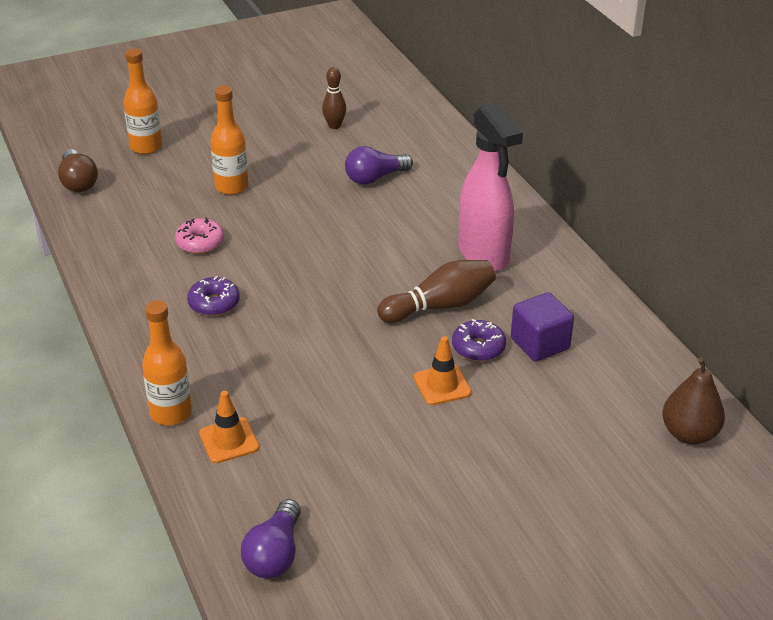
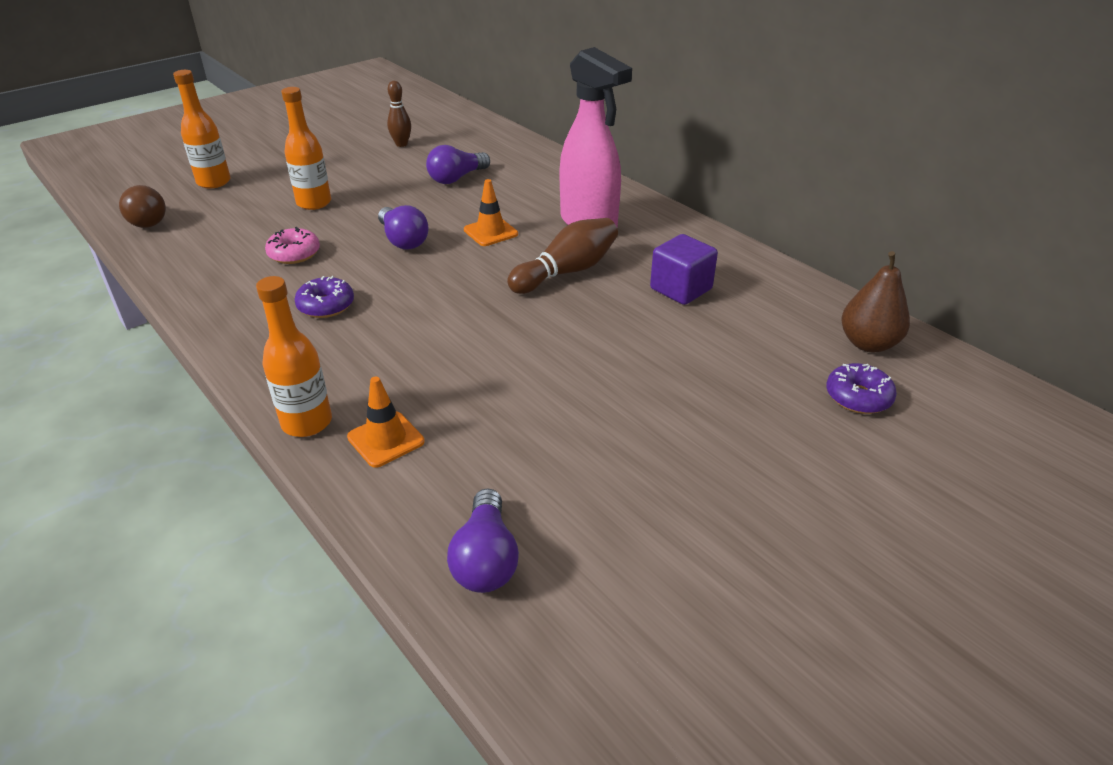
camera: 15 degrees left, 0 degrees up
(301, 244) = (403, 240): none -> purple light bulb
(442, 385) = (602, 342): orange traffic cone -> orange traffic cone (490, 232)
(478, 348) = (622, 302): purple donut -> purple donut (858, 397)

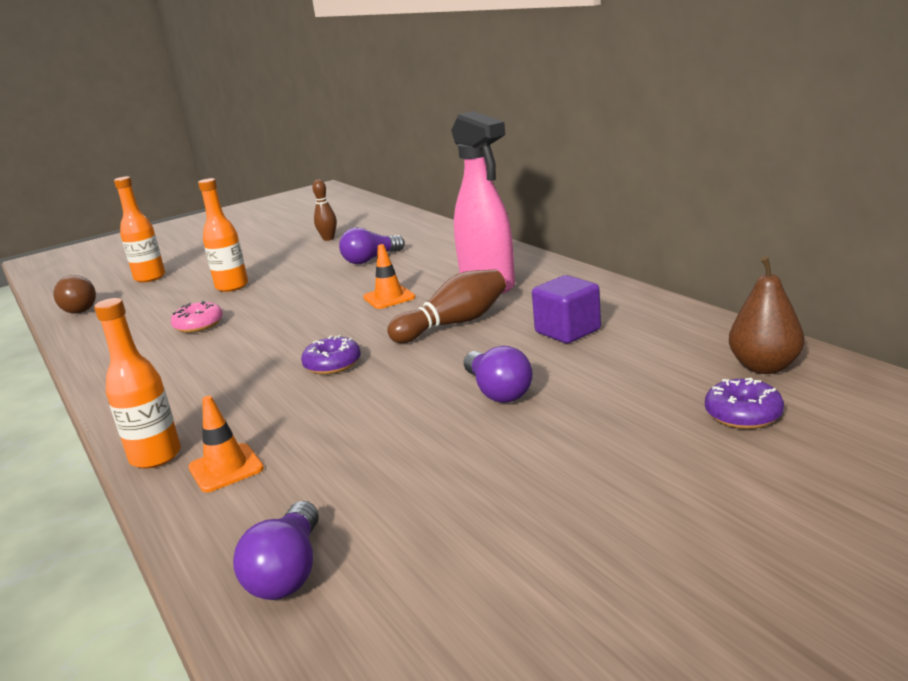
camera: 10 degrees right, 15 degrees down
(326, 306) = (211, 363): purple donut -> purple donut (332, 364)
(403, 240) = (303, 309): purple light bulb -> purple light bulb (498, 391)

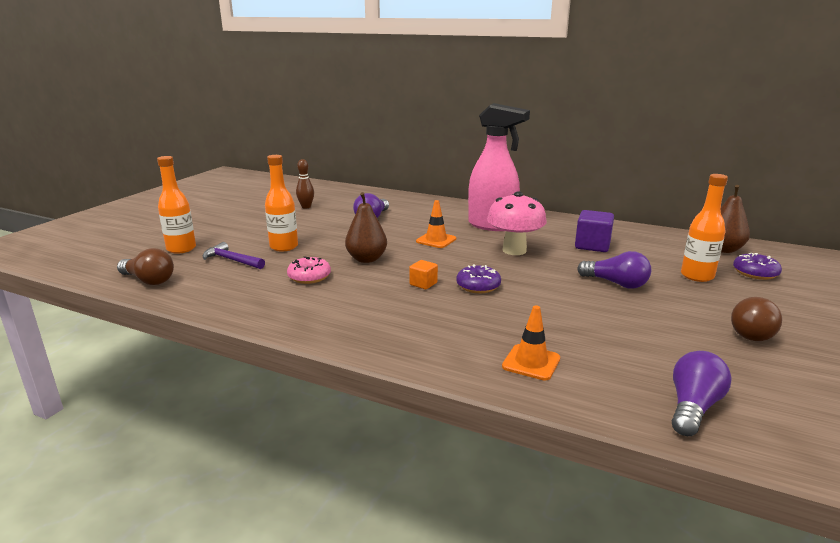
camera: 35 degrees left, 0 degrees up
(156, 456) = (461, 368): orange bottle -> orange bottle (697, 276)
(168, 296) = (231, 260): none -> purple hammer
(281, 312) = (366, 259): none -> brown pear
(284, 351) = (423, 284): none -> orange cube
(288, 572) = (693, 407): purple light bulb -> purple light bulb turned 120 degrees counterclockwise
(454, 324) = (514, 250): brown bowling pin -> pink mushroom
(553, 501) = (751, 331): none -> brown light bulb

